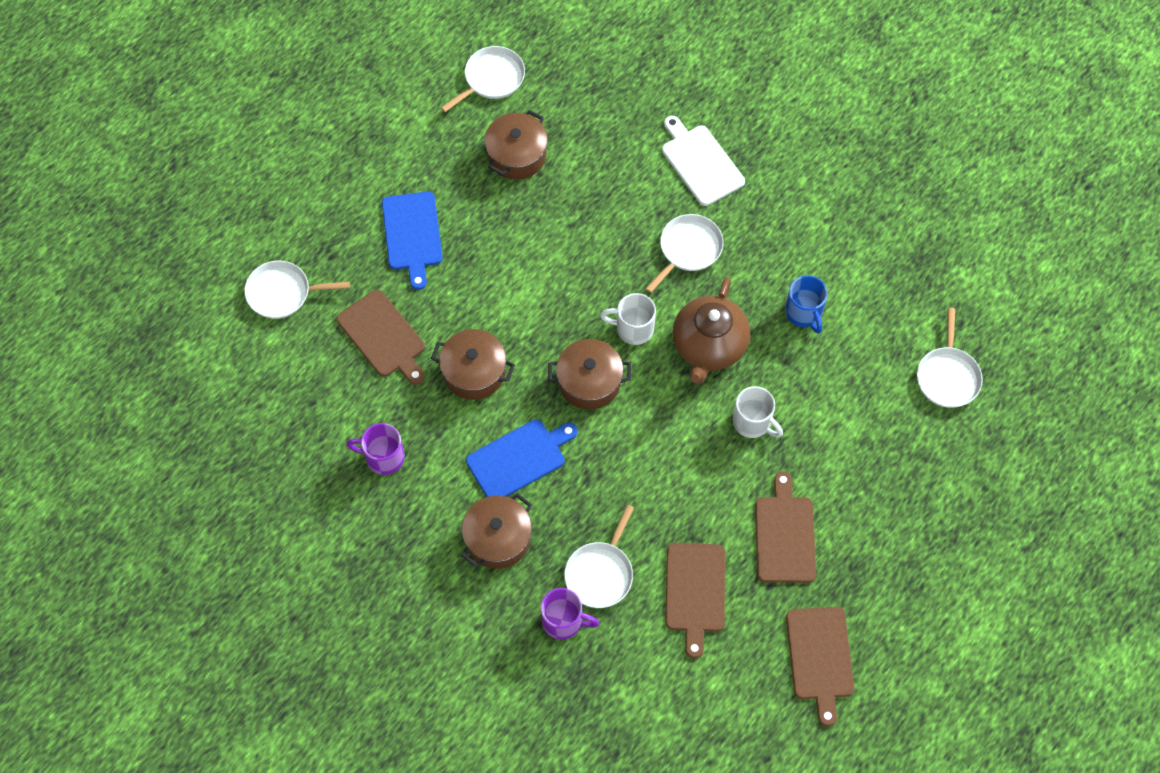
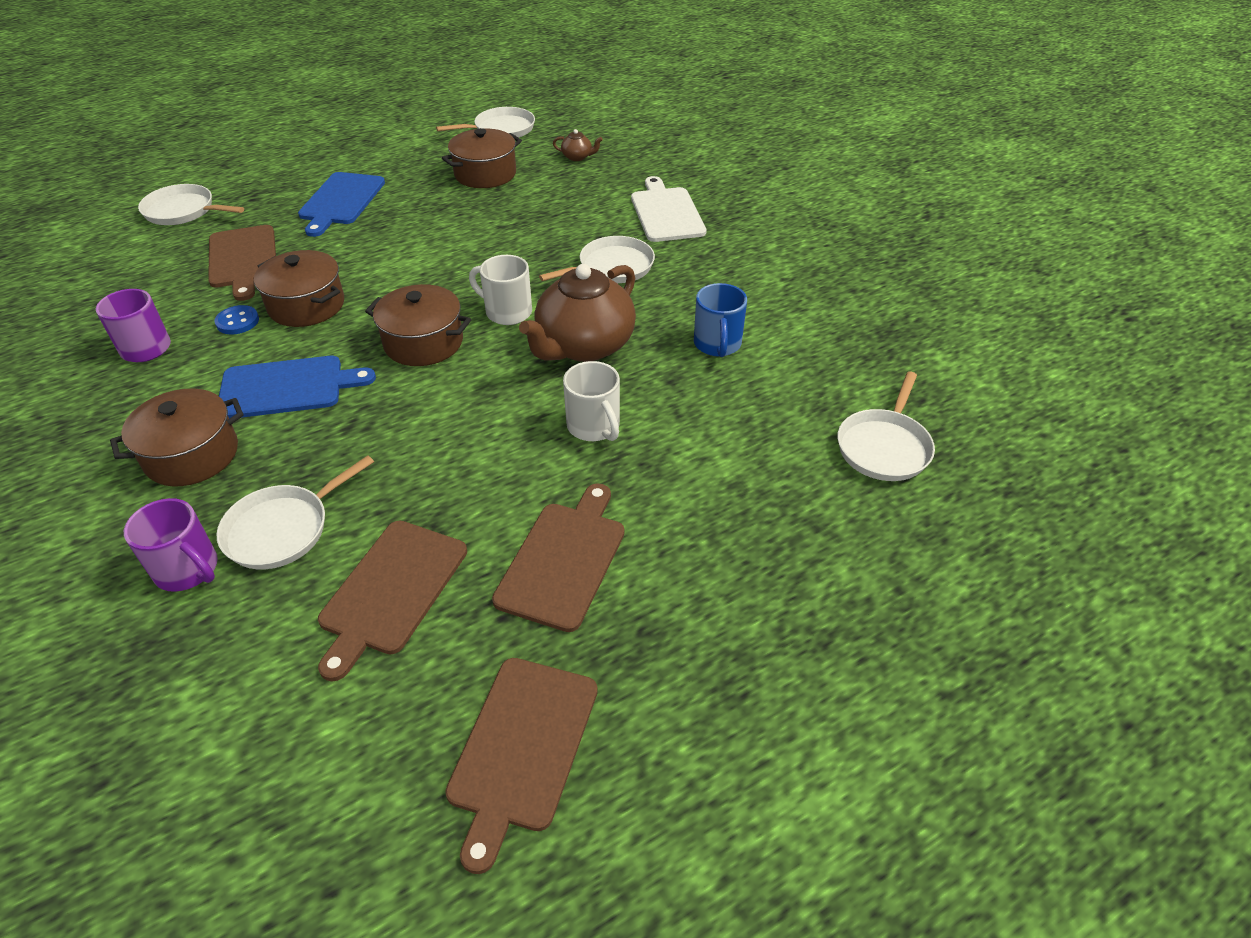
camera: 20 degrees right, 20 degrees down
(433, 407) = (237, 321): none -> blue button
(586, 103) = (577, 157): none -> brown teapot

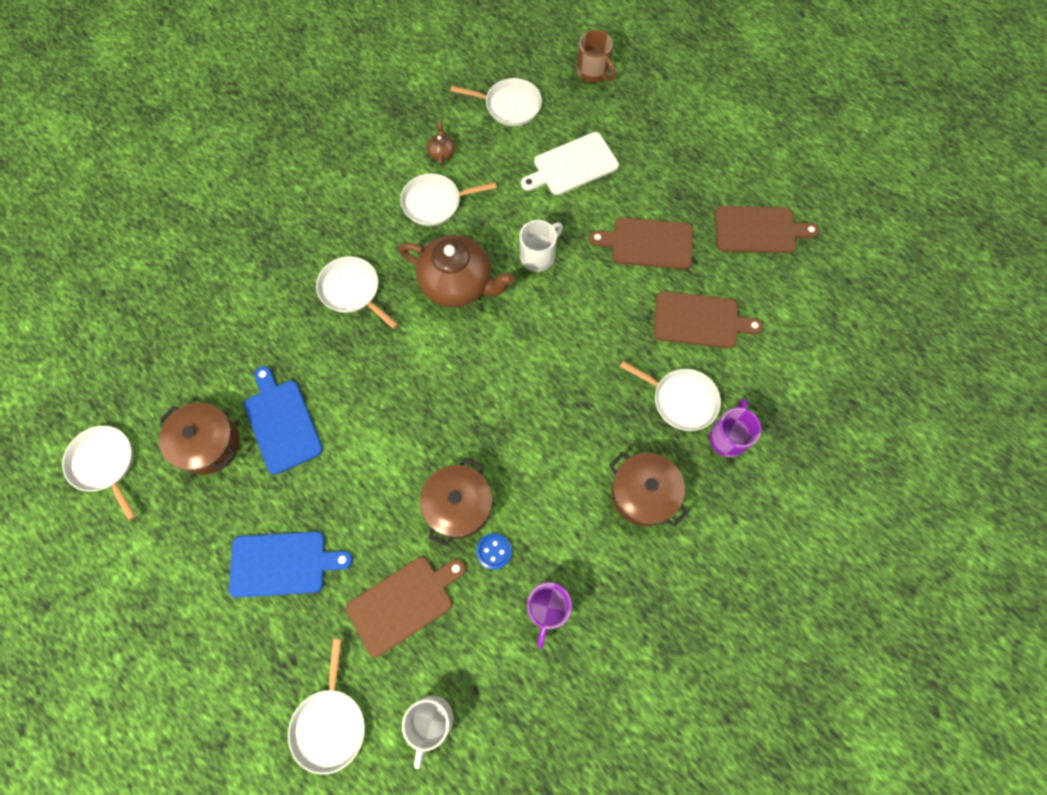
camera: 105 degrees left, 25 degrees up
(287, 387) = (559, 466): blue cutting board -> blue cutting board (282, 422)
(423, 342) = (482, 393): brown pot -> none
(507, 312) = (430, 348): white mug -> white mug (431, 721)
(577, 157) = (162, 369): brown teapot -> brown teapot (442, 153)
(666, 212) = (259, 270): white cutting board -> white cutting board (572, 165)
(717, 345) = (435, 203): blue mug -> white pan
(956, 574) = (593, 73): none -> brown mug

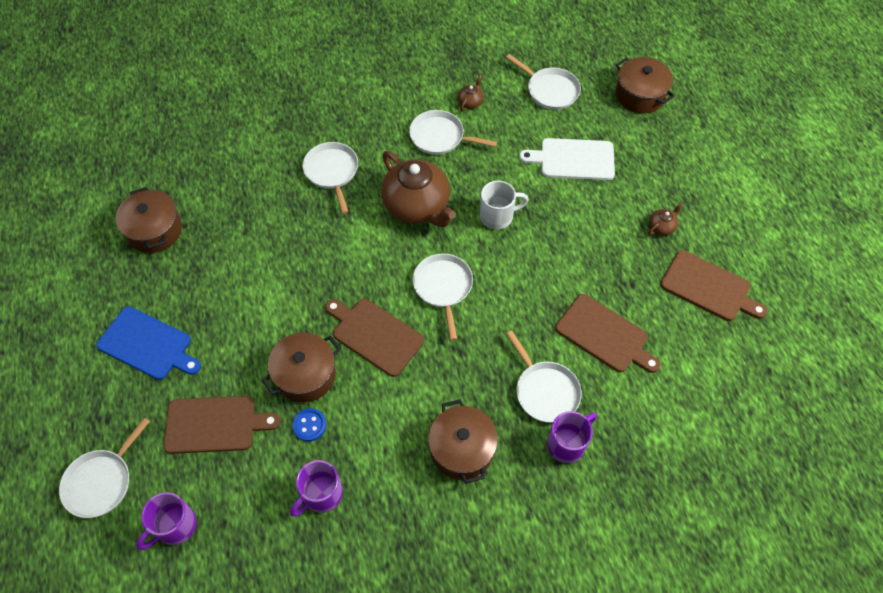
camera: 30 degrees right, 10 degrees down
(105, 464) = (76, 207): white pan -> white pan (443, 287)
(282, 422) = (216, 242): blue cutting board -> none
(431, 721) = (174, 526): white mug -> purple mug
(593, 73) = (640, 95): brown mug -> brown pot
(648, 243) = (599, 250): brown cutting board -> brown cutting board (375, 335)
(687, 193) = (661, 227): none -> brown teapot

